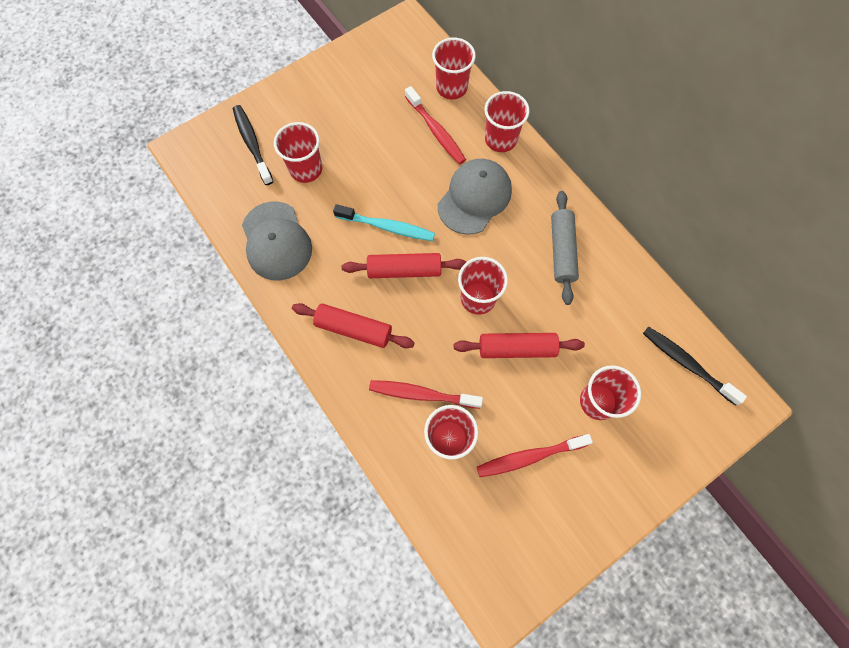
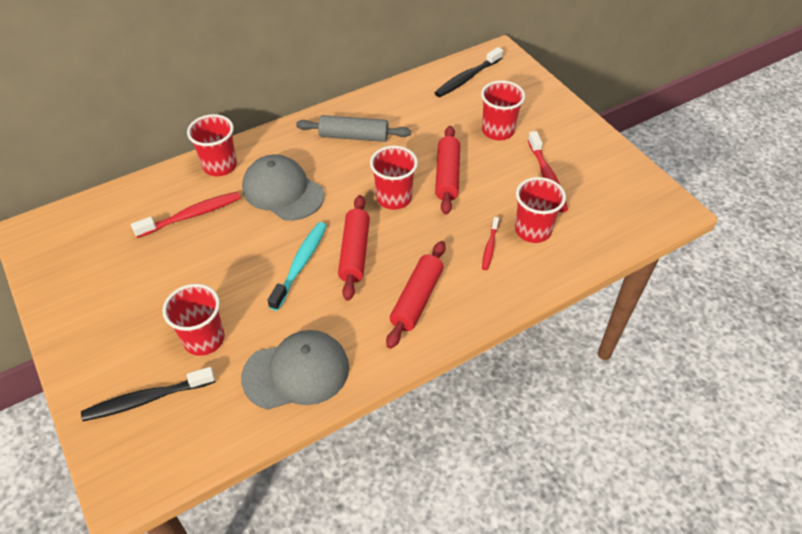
camera: 85 degrees left, 20 degrees down
(422, 394) = (490, 247): red toothbrush -> red toothbrush, size x0.58
(451, 87) = (140, 198): red cup -> none

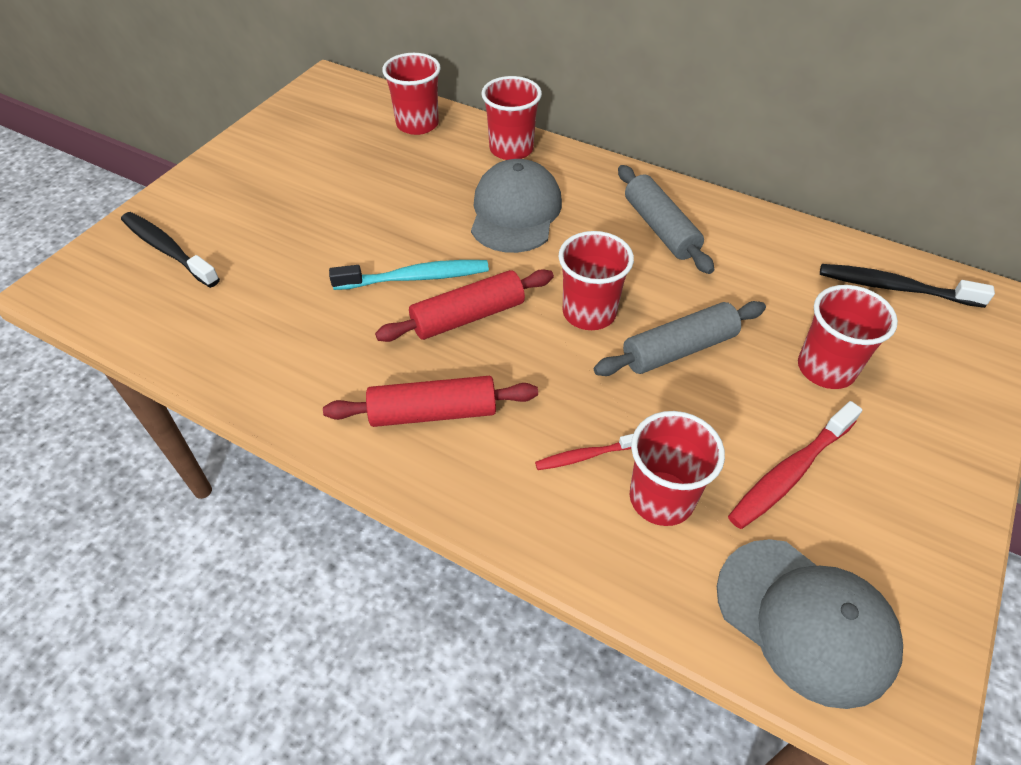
camera: 60 degrees right, 0 degrees up
(192, 215) = (424, 164): red toothbrush -> none
(204, 339) = (263, 253): red cup -> red cup (417, 124)
(296, 372) = (256, 347): grey cap -> grey cap (806, 620)
(447, 176) = (679, 349): red rolling pin -> grey rolling pin

